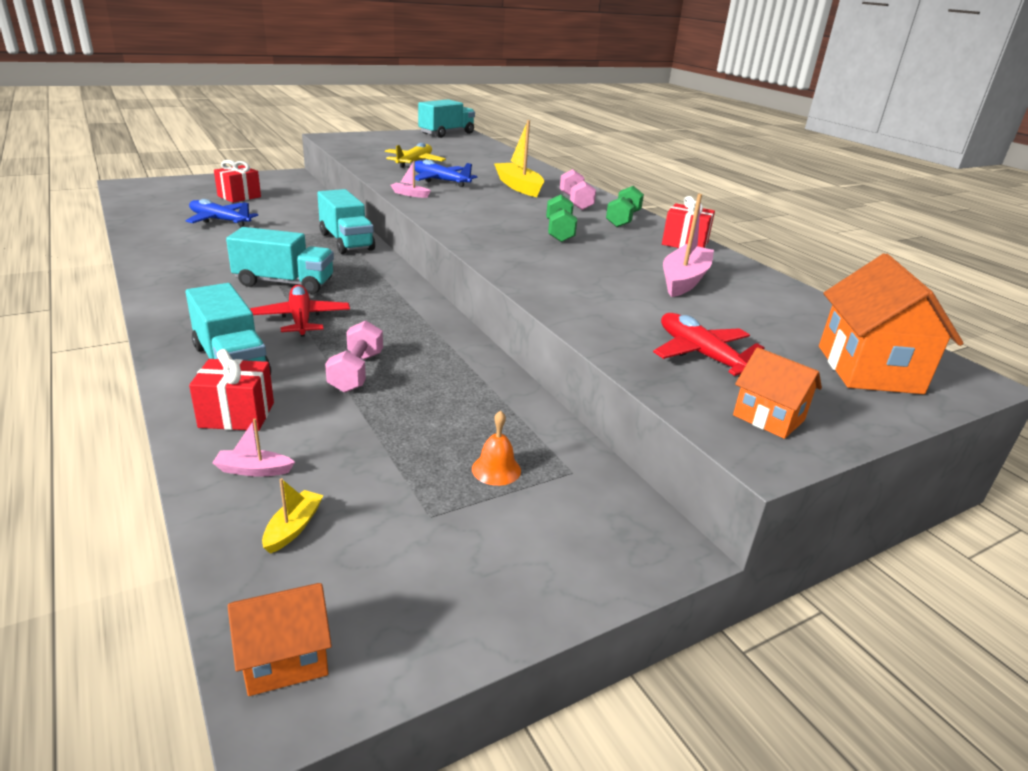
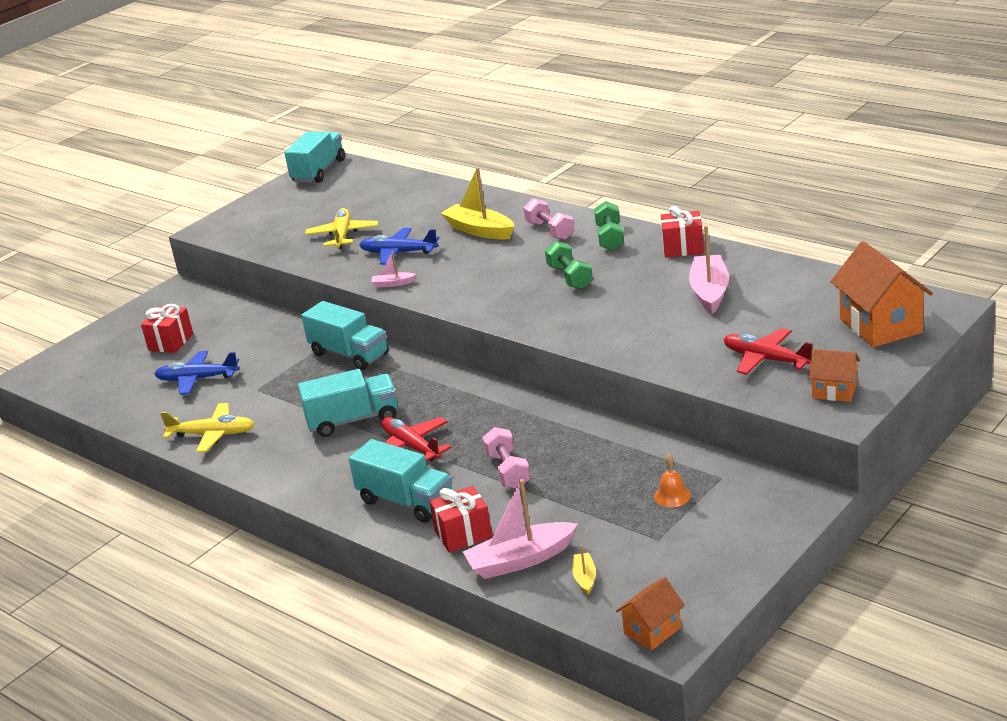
camera: 15 degrees left, 0 degrees up
(170, 255) = (213, 435): none -> yellow plane
(253, 470) = (520, 560): pink boat -> pink boat, size x2.07

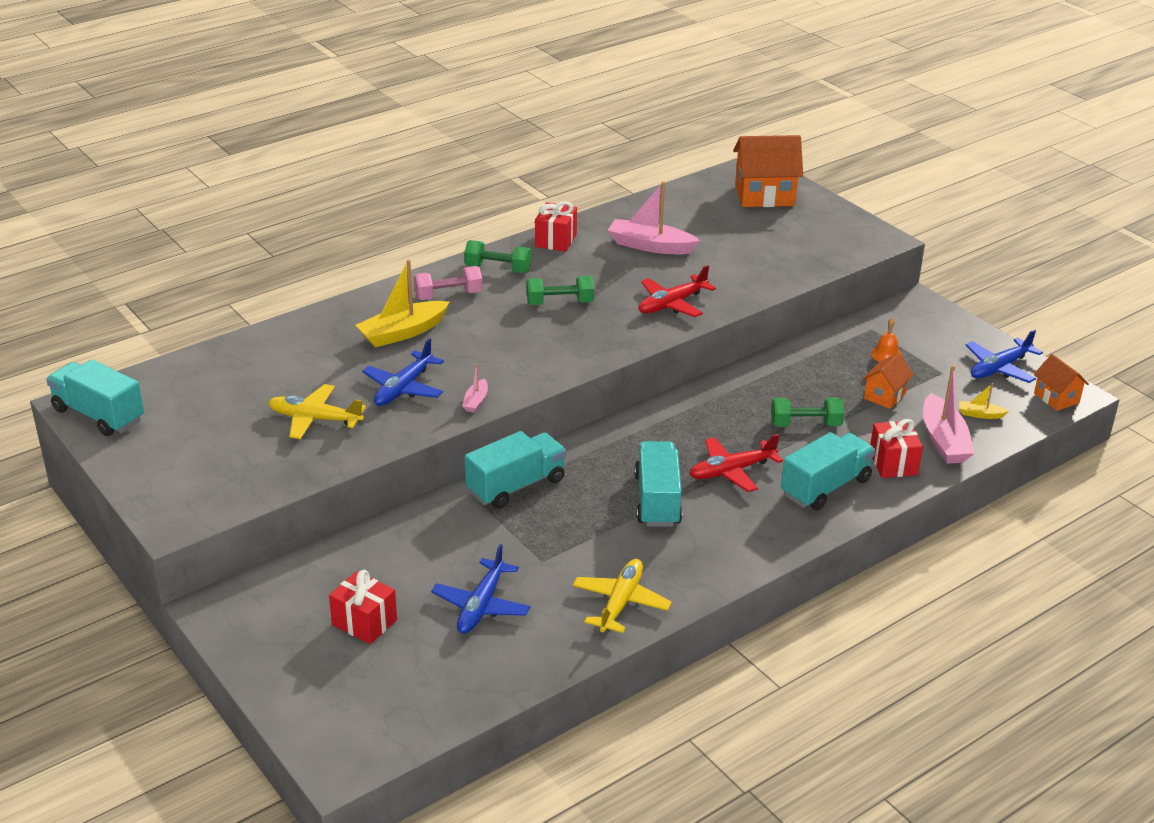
camera: 80 degrees left, 5 degrees up
(508, 471) = (805, 424): pink dumbbell -> green dumbbell
(694, 579) = (999, 368): none -> blue plane
(766, 359) = (782, 248): red plane -> red plane (672, 304)
(834, 391) = (848, 234): orange house -> orange house (884, 396)

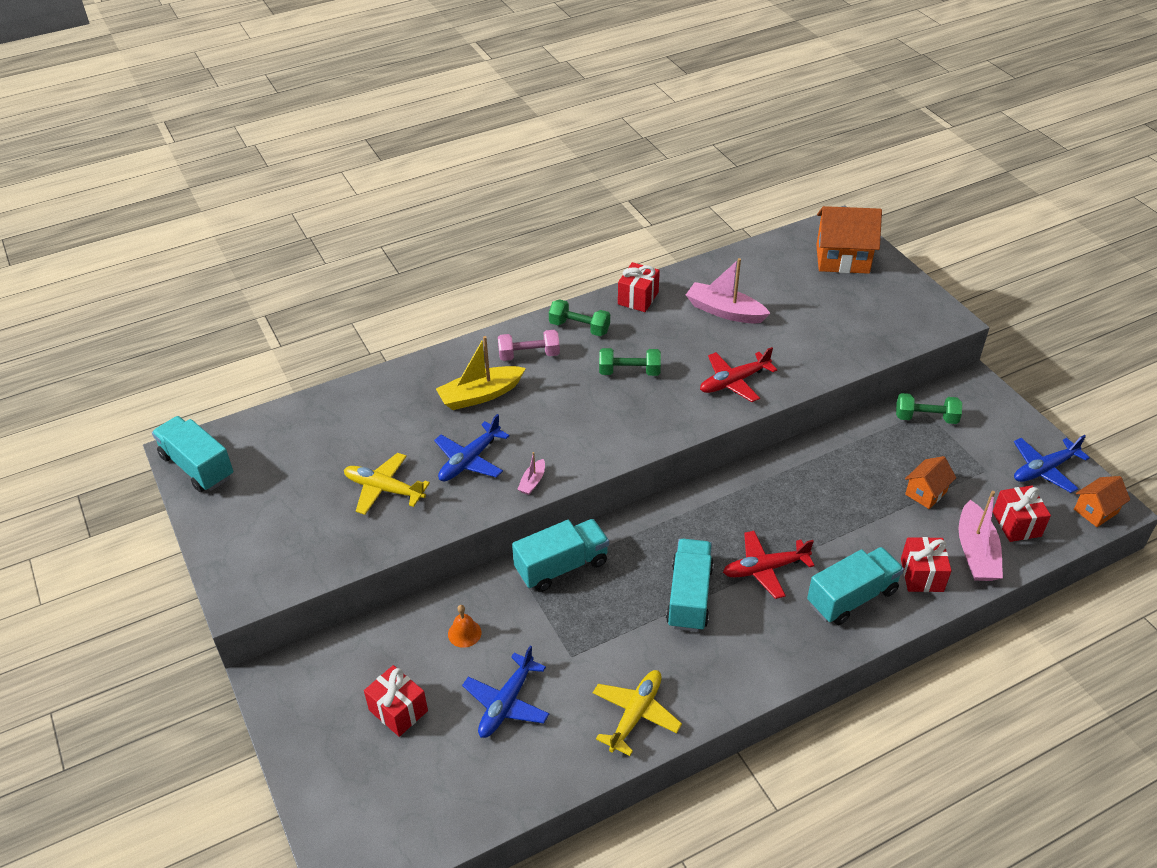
camera: 10 degrees right, 10 degrees up
(805, 424) = (844, 520): green dumbbell -> green dumbbell (926, 418)
(886, 354) = (935, 443): orange bell -> orange bell (464, 633)
(980, 414) = (1016, 524): yellow boat -> red gift
(1056, 398) = (1095, 511): orange house -> orange house turned 75 degrees clockwise

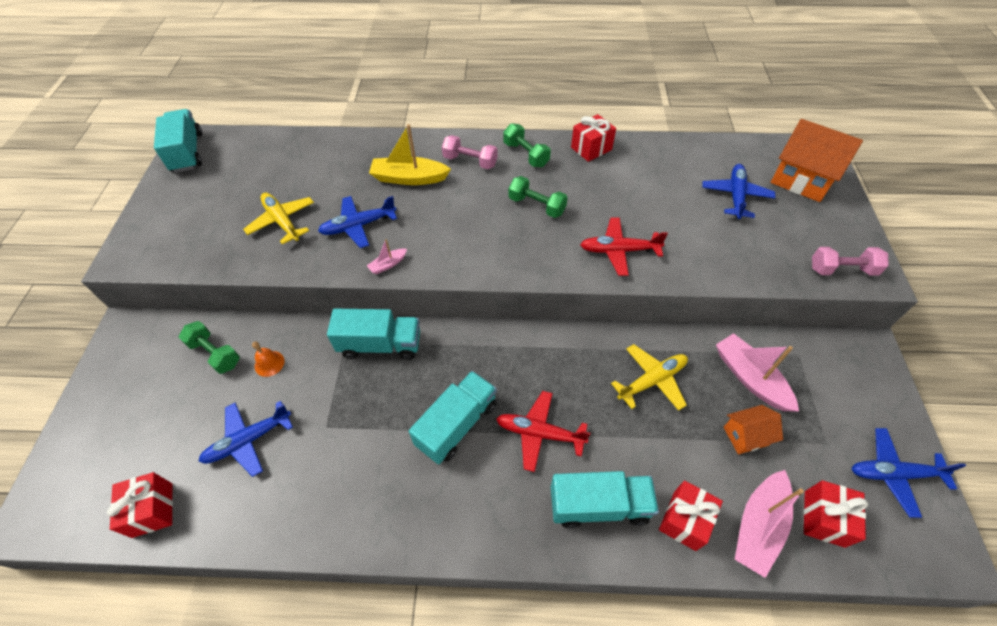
camera: 30 degrees right, 10 degrees up
(398, 710) = (175, 402): red gift -> red gift (152, 510)
(635, 714) = (331, 511): yellow plane -> yellow plane (652, 380)
(724, 311) = (657, 186): pink boat -> pink boat (750, 378)
(798, 294) = (736, 196): none -> blue plane
(921, 324) = (842, 270): none -> pink dumbbell
(926, 418) = (795, 361): green dumbbell -> green dumbbell (215, 354)
(1095, 511) = (929, 551): orange house -> none

